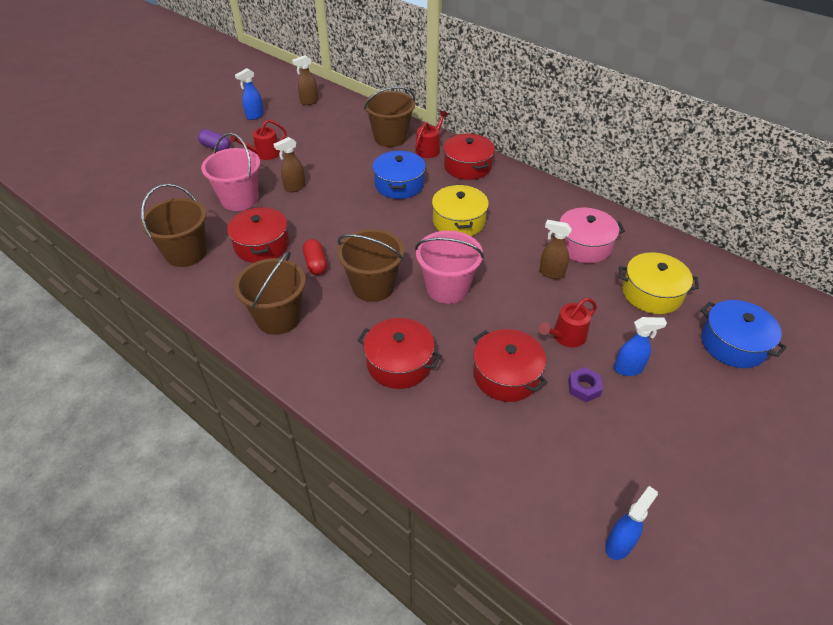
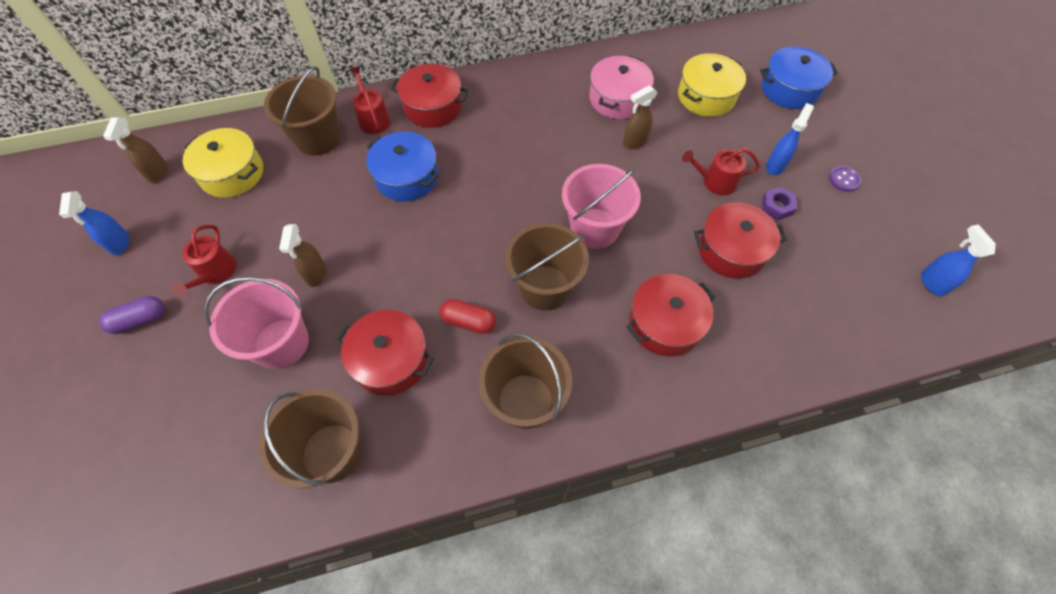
camera: 55 degrees left, 15 degrees up
(459, 221) = (509, 164): yellow pot -> yellow pot (232, 173)
(566, 336) = (715, 181): red watering can -> red watering can turned 90 degrees clockwise
(670, 425) = (844, 179): none -> purple button

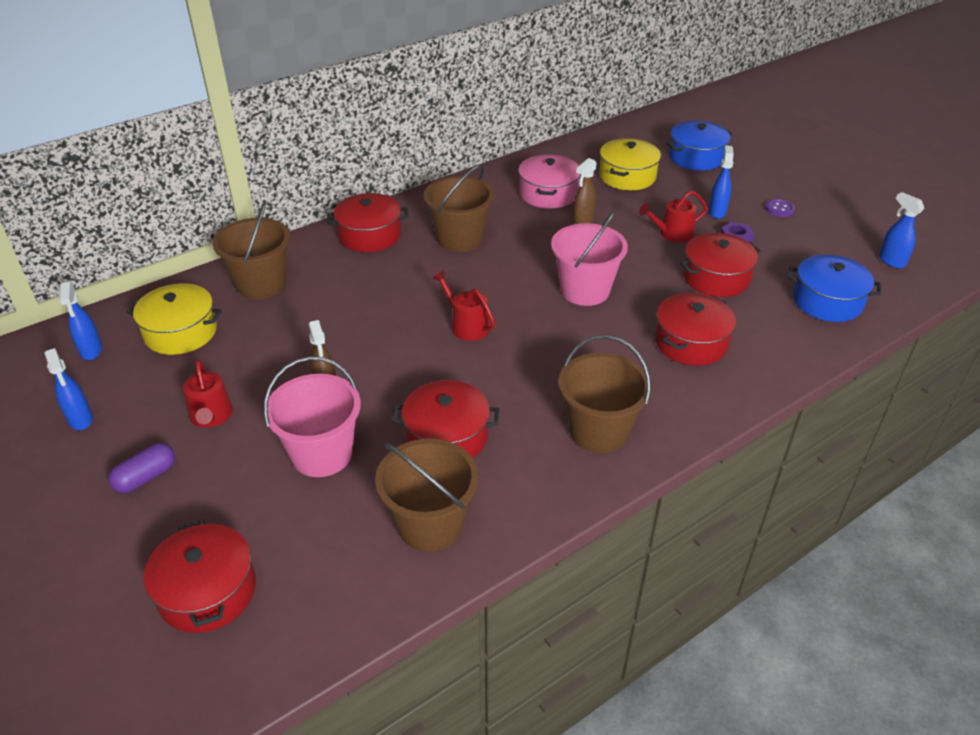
camera: 20 degrees left, 20 degrees down
(133, 455) = (207, 591): none -> red pot
(158, 173) = (91, 351): brown spray bottle -> blue spray bottle
(373, 118) = (312, 256): red watering can -> red watering can (466, 325)
(407, 177) = (376, 294): blue pot -> blue pot (827, 301)
(468, 321) = (507, 387): red capsule -> none
(545, 287) = (565, 344): brown bucket -> brown bucket (460, 239)

